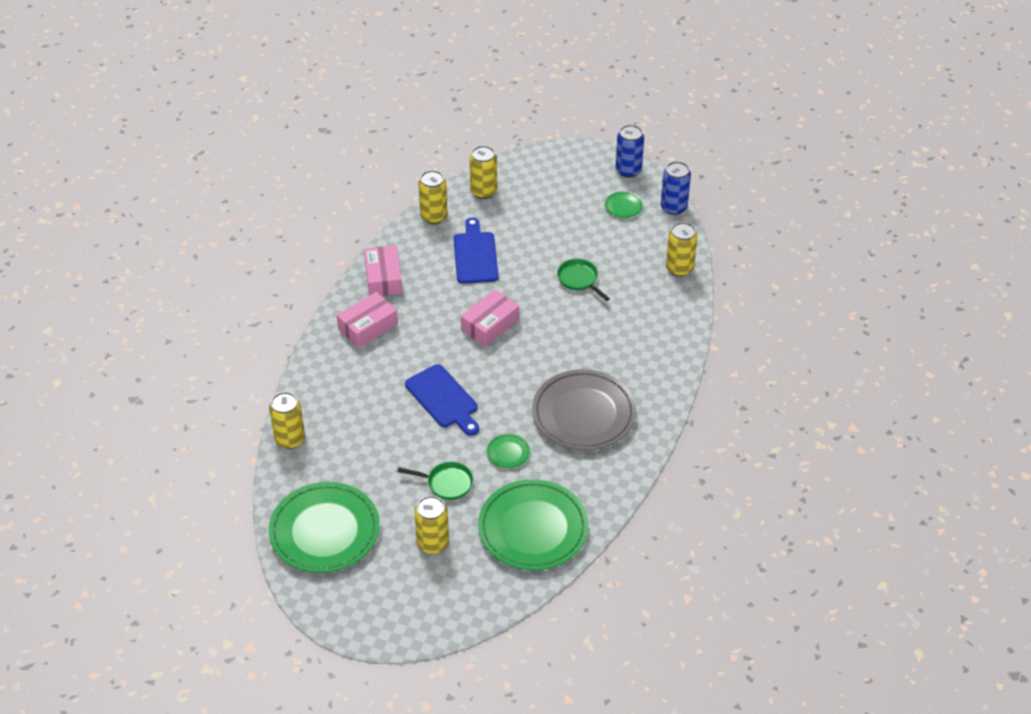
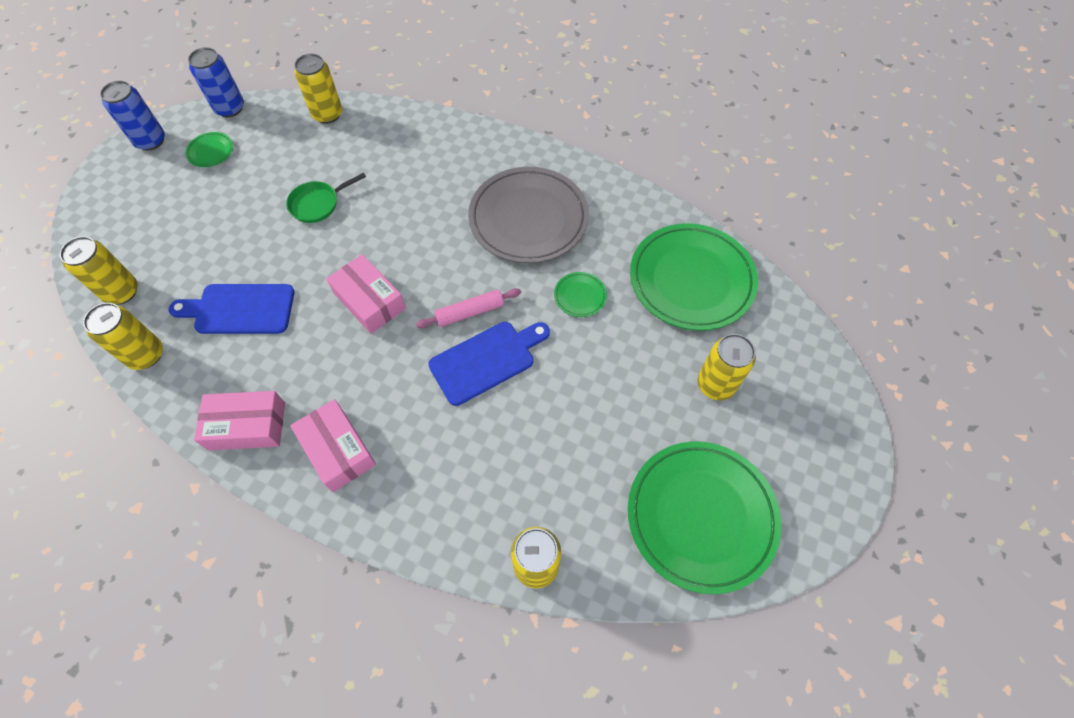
camera: 85 degrees left, 15 degrees up
(446, 483) = (623, 364): green pan -> none
(485, 385) = (470, 312): none -> pink rolling pin

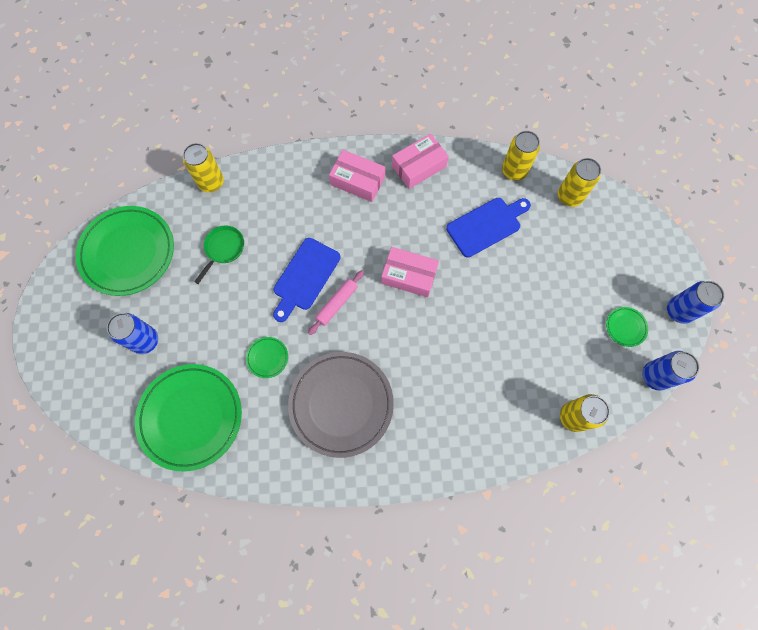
camera: 150 degrees right, 10 degrees up
(318, 204) = (506, 328): green pan -> green pan (223, 249)
(715, 384) = (145, 340): yellow can -> blue can

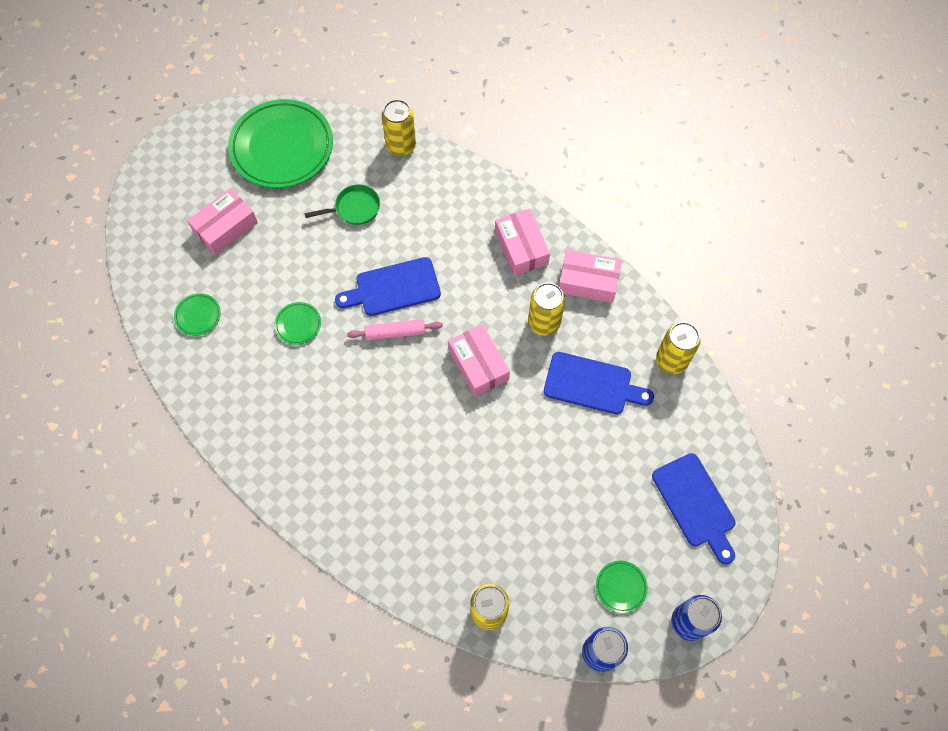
camera: 45 degrees right, 5 degrees down
(145, 340) = (225, 227): blue can -> pink box
(191, 417) = (198, 316): green plate -> green plate, size x0.41
(341, 404) = (314, 414): grey plate -> none
(569, 196) = (699, 429): yellow can -> yellow can (544, 322)
(613, 241) = (695, 504): none -> blue cutting board

